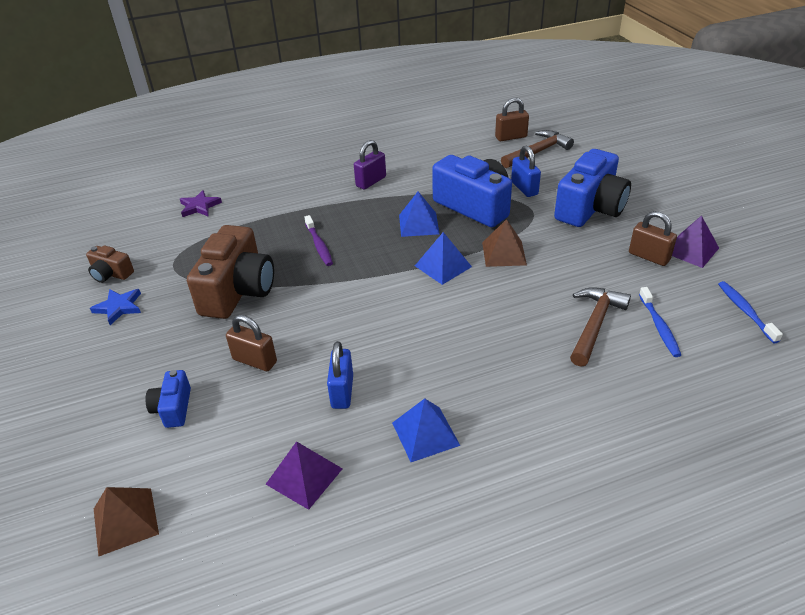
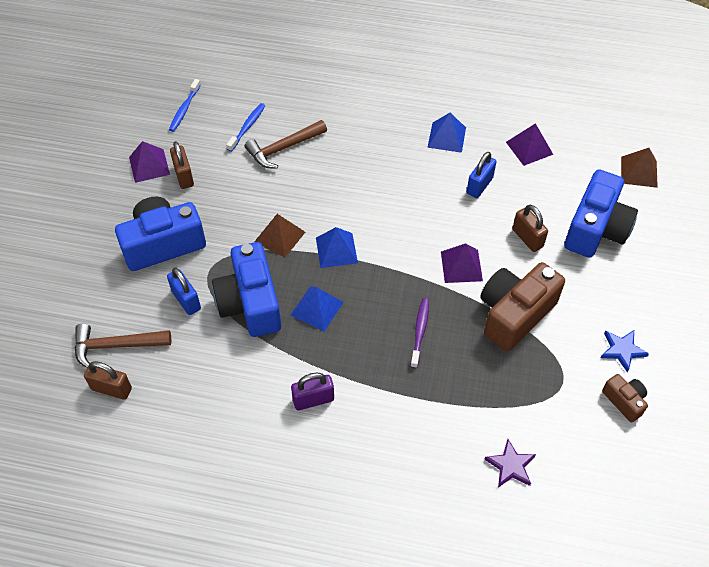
camera: 150 degrees left, 15 degrees up
(173, 408) = (596, 229): blue camera -> blue camera, size x2.04
(313, 305) = (461, 266): none -> purple pyramid
(524, 188) = (186, 300): blue padlock -> blue padlock turned 45 degrees counterclockwise

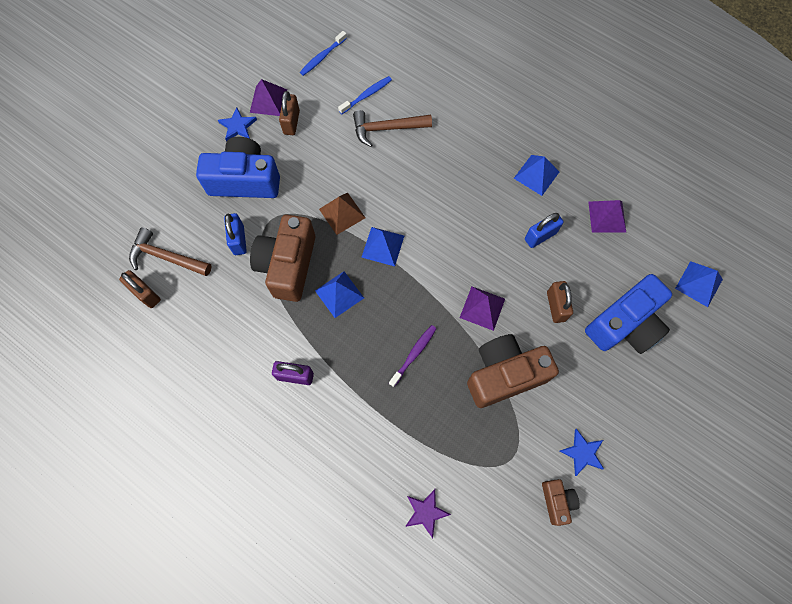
camera: 25 degrees right, 15 degrees up
(129, 199) = (238, 126): none -> blue star
(250, 303) = (288, 265): blue camera -> brown camera
(639, 172) = (699, 284): brown pyramid -> blue pyramid

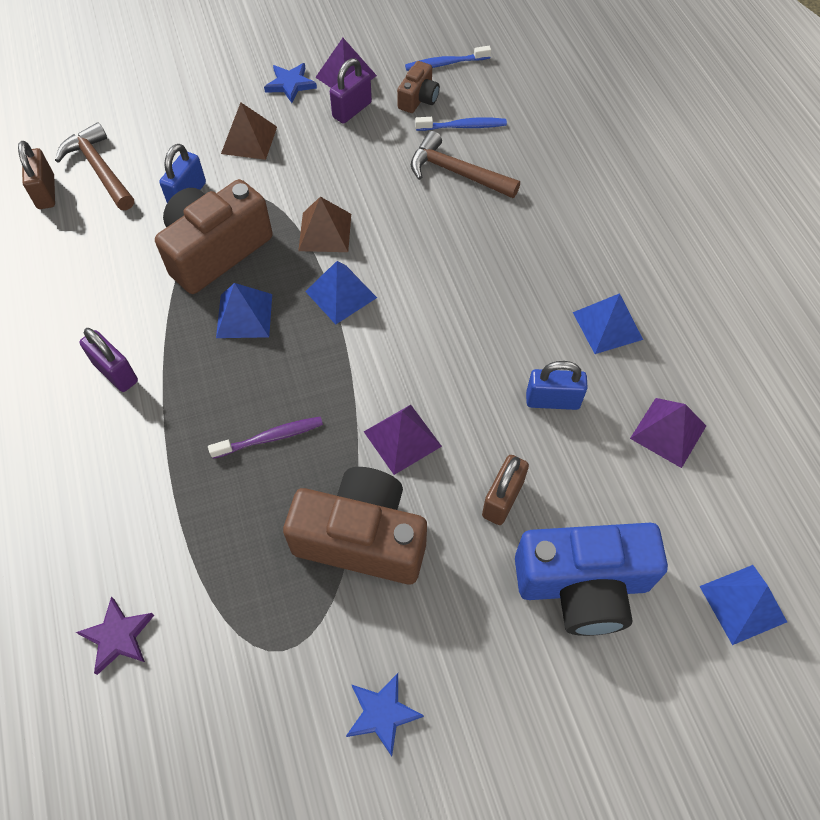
camera: 35 degrees right, 10 degrees down
(245, 180) = (249, 140): blue camera -> brown pyramid
(291, 122) = (352, 110): brown padlock -> purple padlock
(557, 501) = (293, 752): brown camera -> brown camera (418, 99)

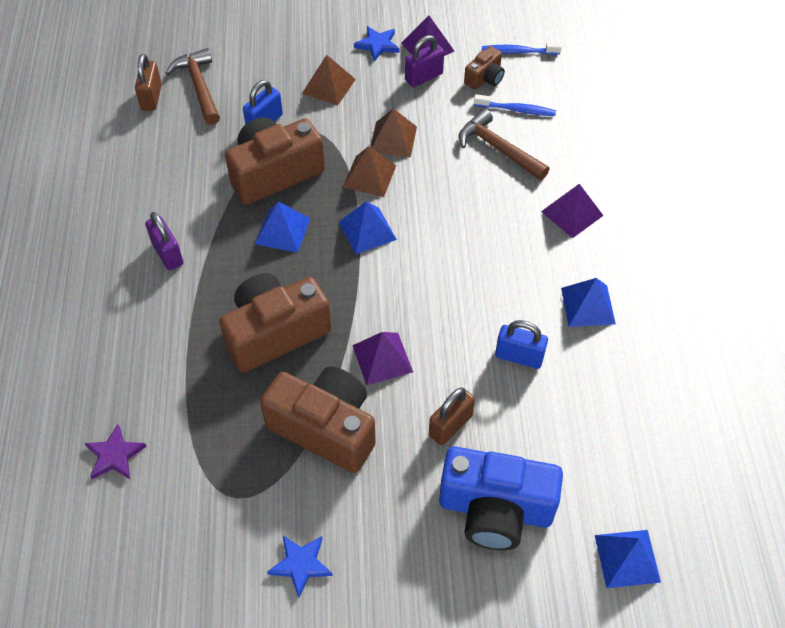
camera: 15 degrees right, 5 degrees down
(270, 438) = (275, 333): purple toothbrush -> brown camera
(338, 185) = (393, 139): none -> brown pyramid
(668, 432) = (611, 405): purple pyramid -> purple pyramid (572, 213)

